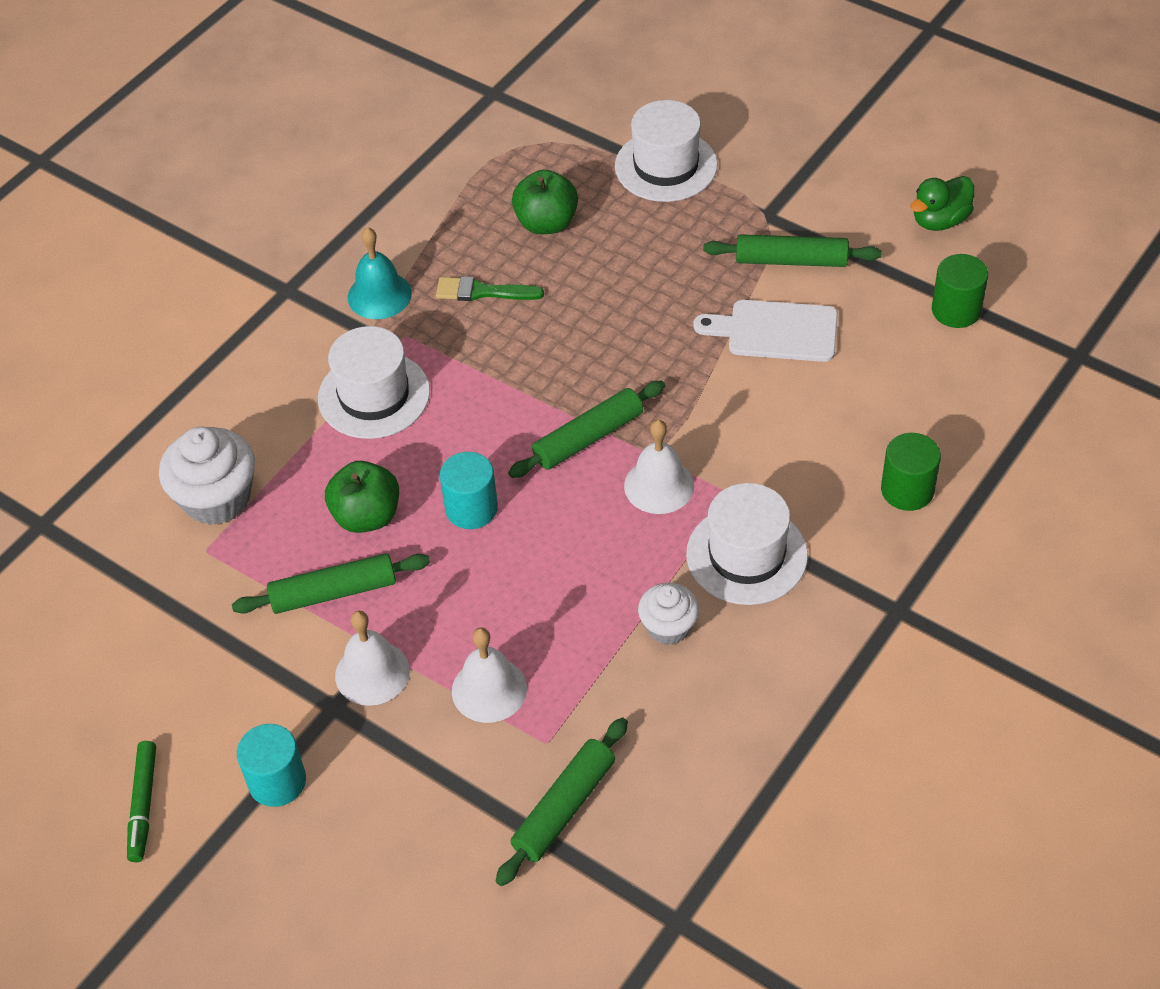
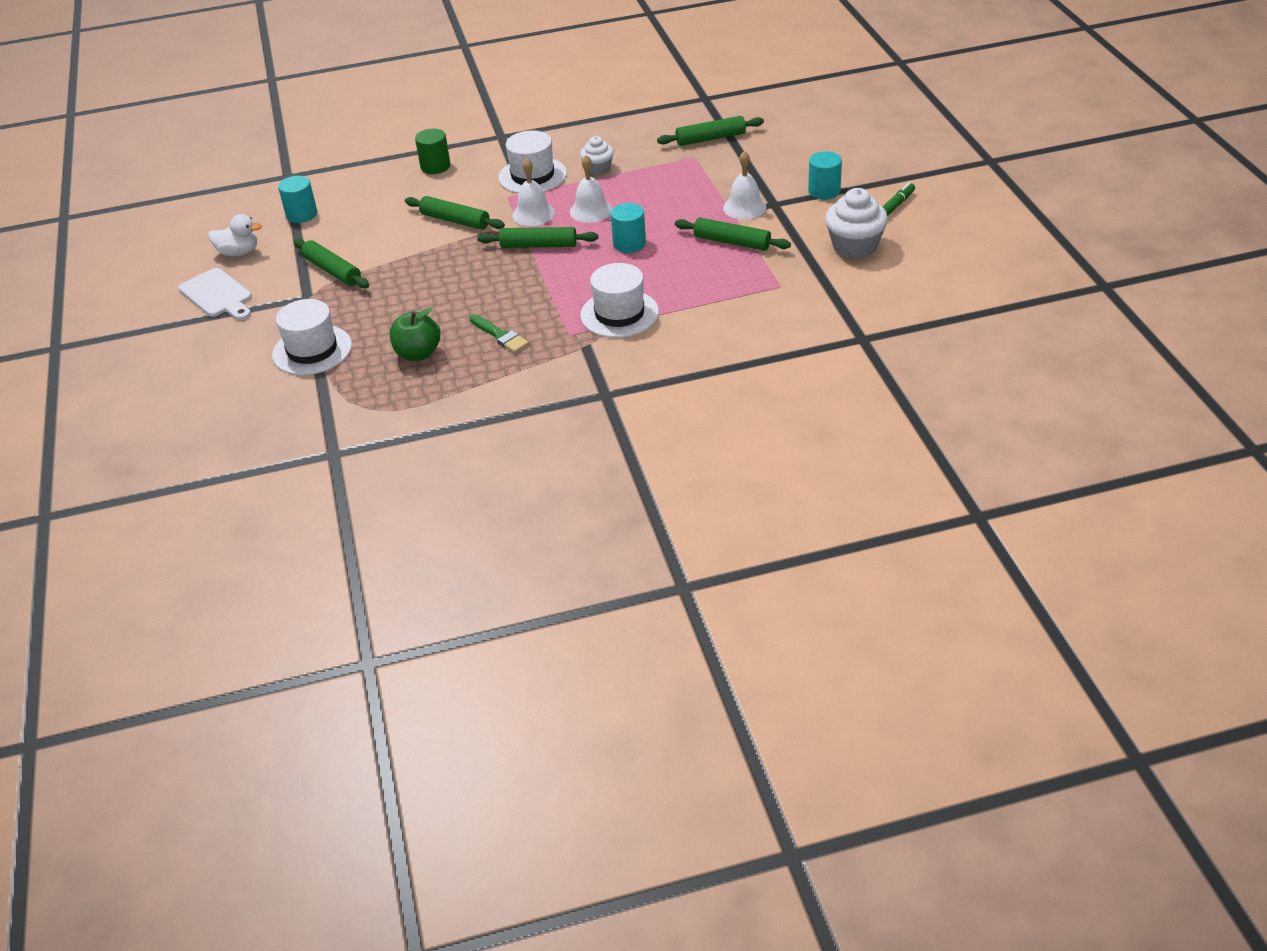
camera: 140 degrees left, 10 degrees down
(217, 498) = (753, 306): white cupcake -> white cupcake (854, 246)
(367, 516) = (683, 263): green apple -> none
(379, 295) = (557, 363): turquoise bell -> none
(489, 689) = (699, 181): white bell -> white bell (591, 210)
(748, 414) = (455, 220): none -> green rolling pin
(775, 331) = (390, 245): white cutting board -> white cutting board (217, 295)
(940, 220) = (238, 252): green duck -> white duck
(956, 310) = (302, 214): green cylinder -> turquoise cylinder

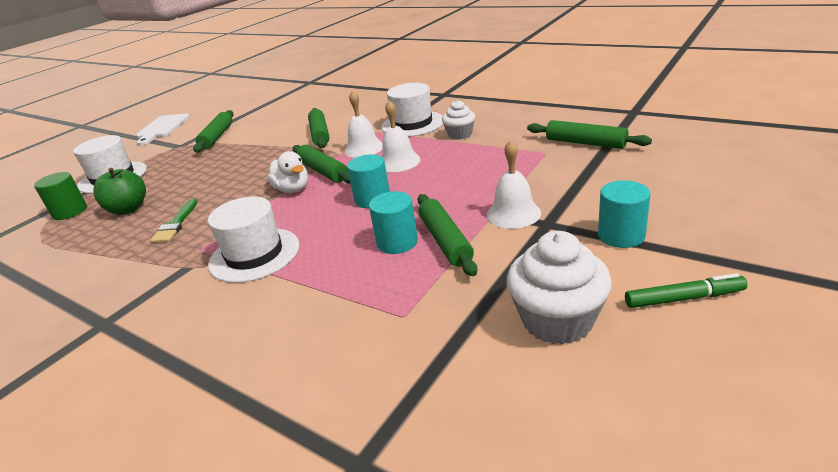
camera: 50 degrees right, 10 degrees down
(238, 252) = (214, 111): white duck -> white duck (293, 190)
(302, 214) = (273, 102): turquoise cylinder -> turquoise cylinder (397, 242)
(435, 166) = (376, 100): green cylinder -> green cylinder (70, 212)

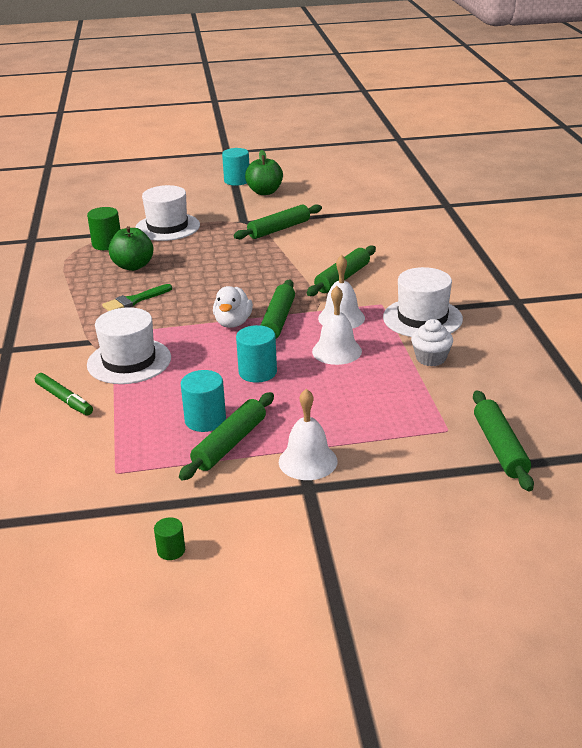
camera: 45 degrees right, 0 degrees up
(162, 128) = (265, 192): white cutting board -> green apple
(557, 320) = (171, 550): white cupcake -> green cylinder
(621, 235) = (328, 540): turquoise cylinder -> turquoise cylinder (237, 181)
(683, 298) = (257, 610): green marker -> green marker (64, 399)

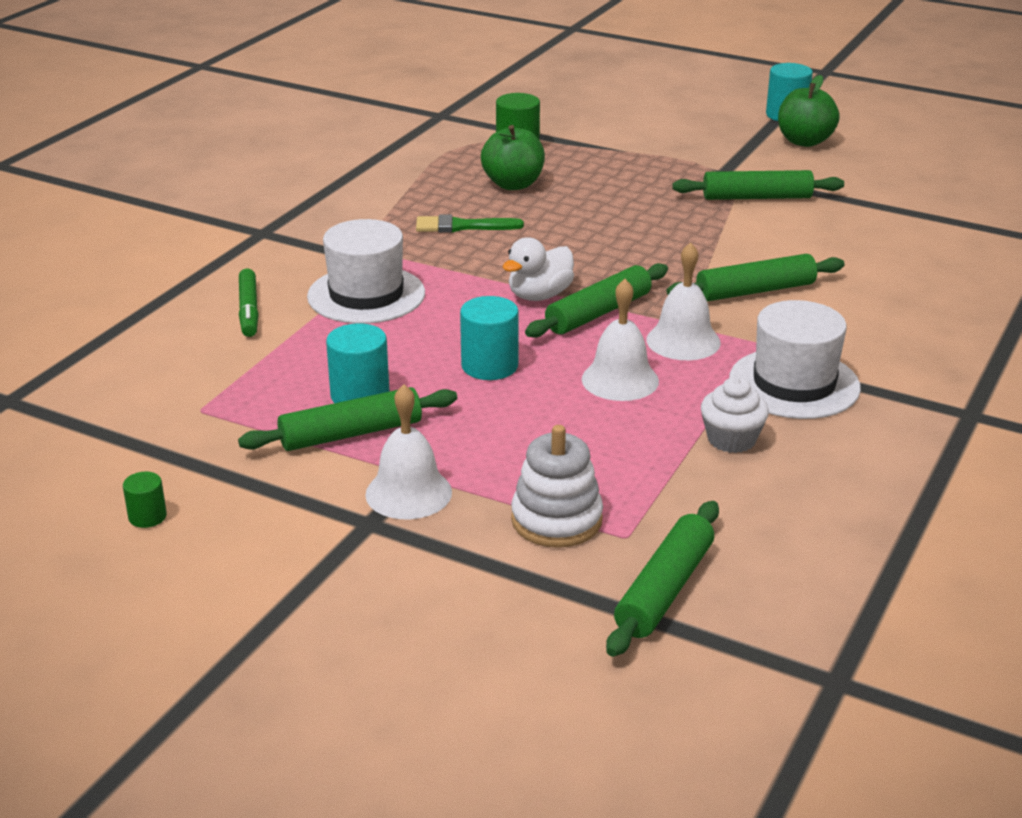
camera: 35 degrees right, 0 degrees up
(167, 227) = (616, 149): white hat -> none
(403, 438) = (556, 520): none -> white stacking toy

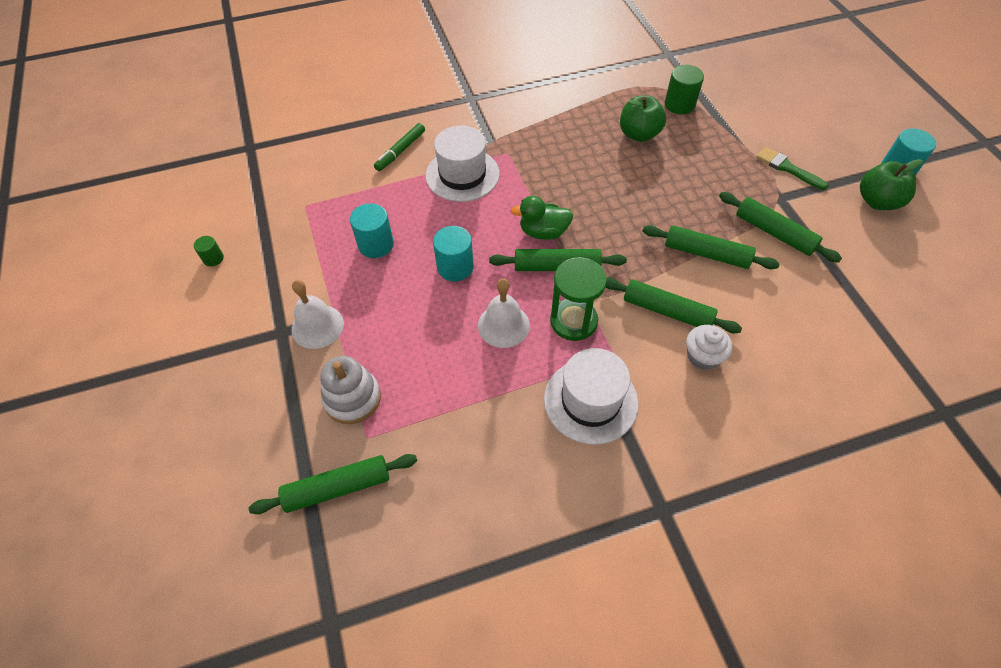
camera: 45 degrees right, 25 degrees up
(351, 433) = (342, 267): green rolling pin -> green rolling pin (706, 253)
(462, 226) = (570, 152): green brush -> green brush (787, 168)
(539, 295) = (543, 232): white duck -> green duck
(683, 341) = (573, 321): white bell -> green hourglass
(731, 439) = (502, 414): white cupcake -> white cupcake (703, 356)

